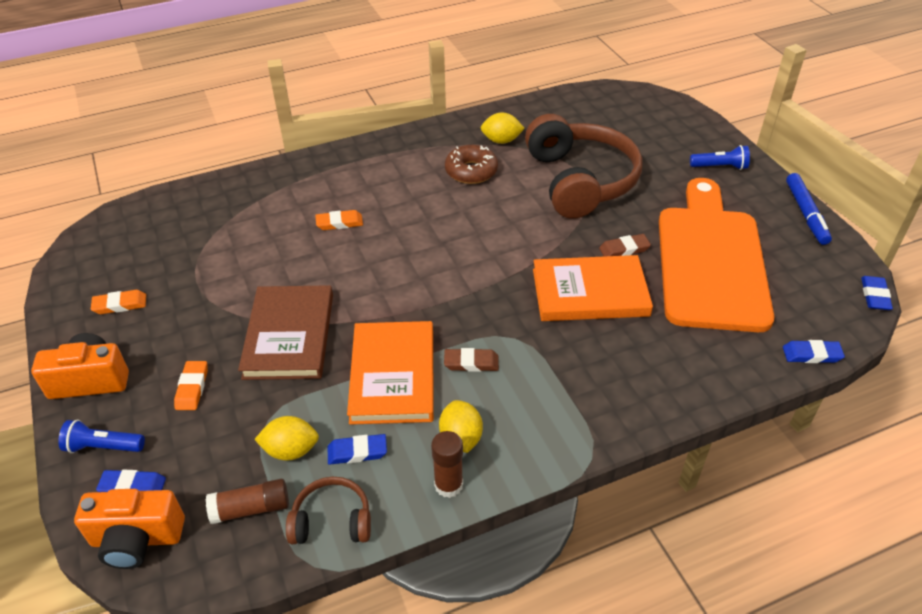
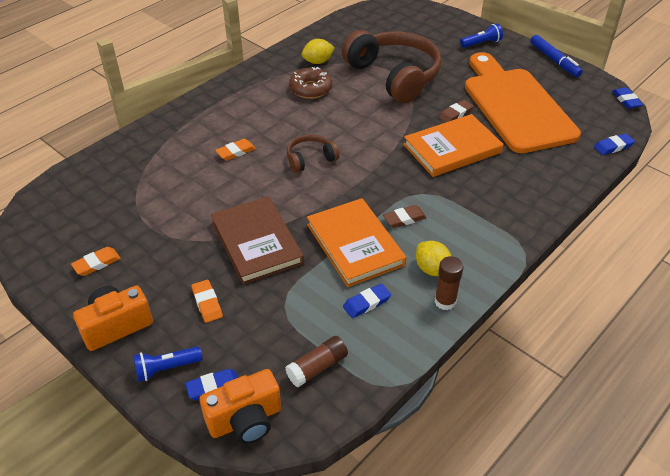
camera: 25 degrees left, 0 degrees up
(291, 450) = (317, 319): yellow lemon -> none
(332, 521) = (382, 353): brown headphones -> brown headphones (310, 159)

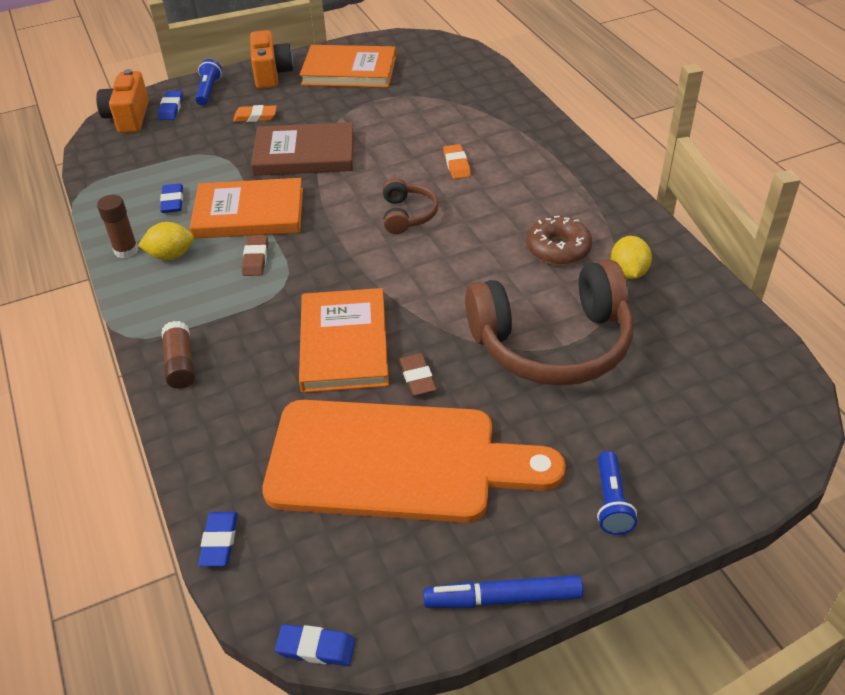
camera: 115 degrees right, 0 degrees up
(96, 263) = (349, 70): orange eraser -> orange book
(317, 367) = (136, 158): brown glue stick -> brown glue stick (180, 364)

